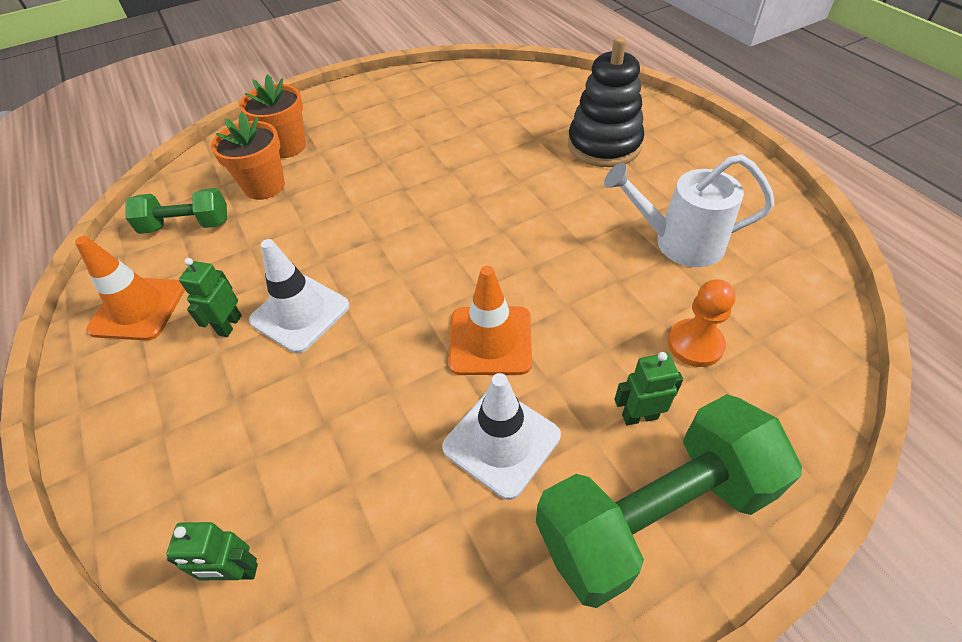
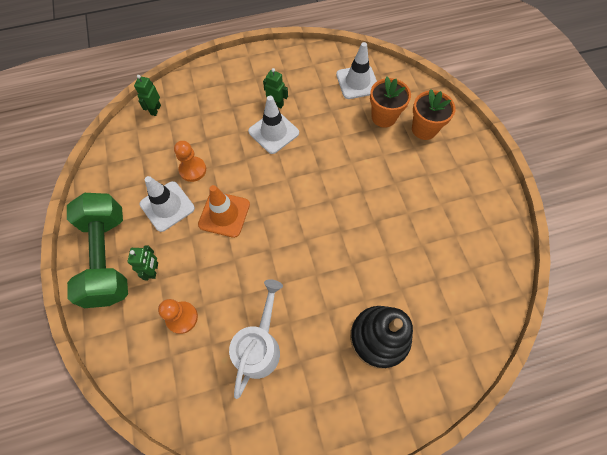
camera: 100 degrees right, 15 degrees up
(138, 309) = (300, 68): orange traffic cone -> none
(186, 225) = (357, 82): green dumbbell -> white traffic cone
(405, 423) = (193, 170): none -> orange pawn

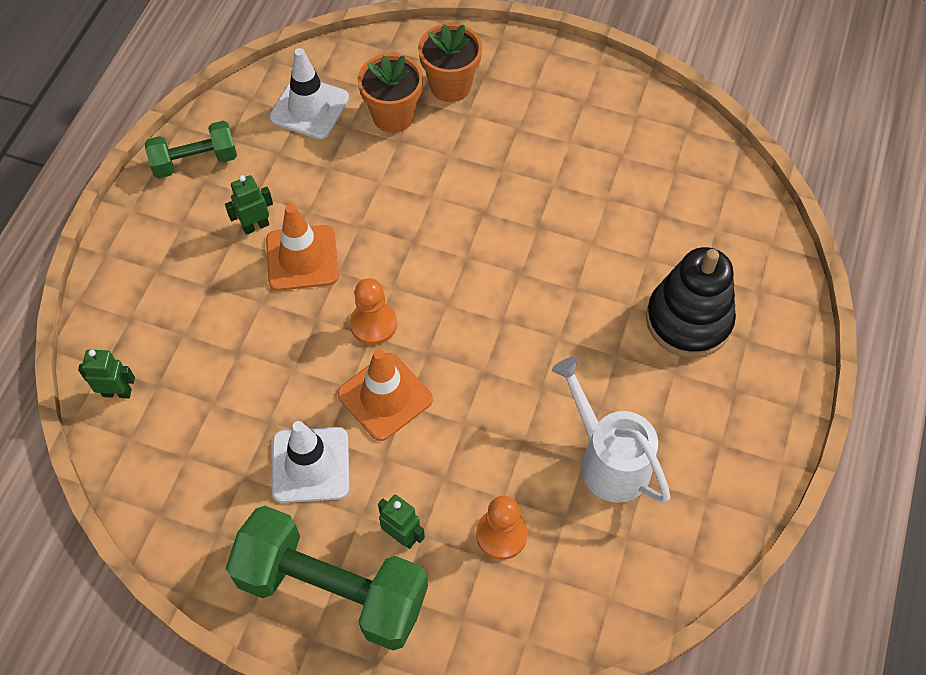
camera: 55 degrees left, 5 degrees down
(155, 110) = (117, 392): green robot -> green robot turned 135 degrees clockwise
(193, 170) = (276, 398): orange pawn -> orange pawn (373, 324)
(273, 132) = (302, 258): white traffic cone -> orange traffic cone
(291, 60) = (195, 161): none -> green dumbbell

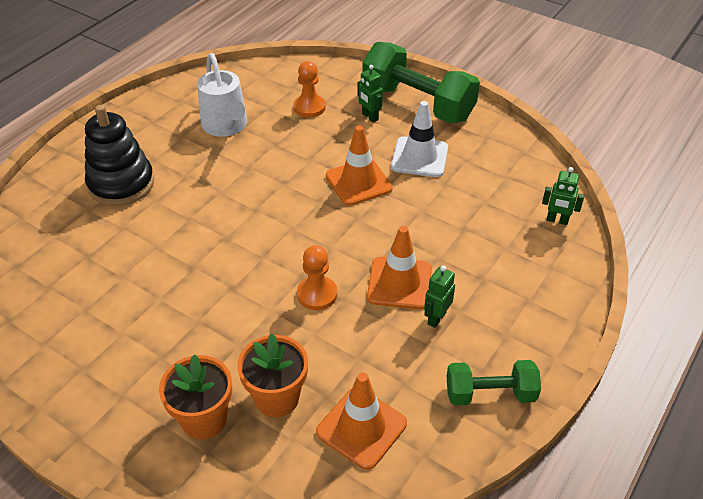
camera: 165 degrees left, 15 degrees down
(255, 226) = (436, 318): green robot -> green robot turned 135 degrees clockwise
(309, 108) = (361, 428): white traffic cone -> orange traffic cone
(373, 324) = (353, 225): orange pawn -> orange pawn (317, 294)

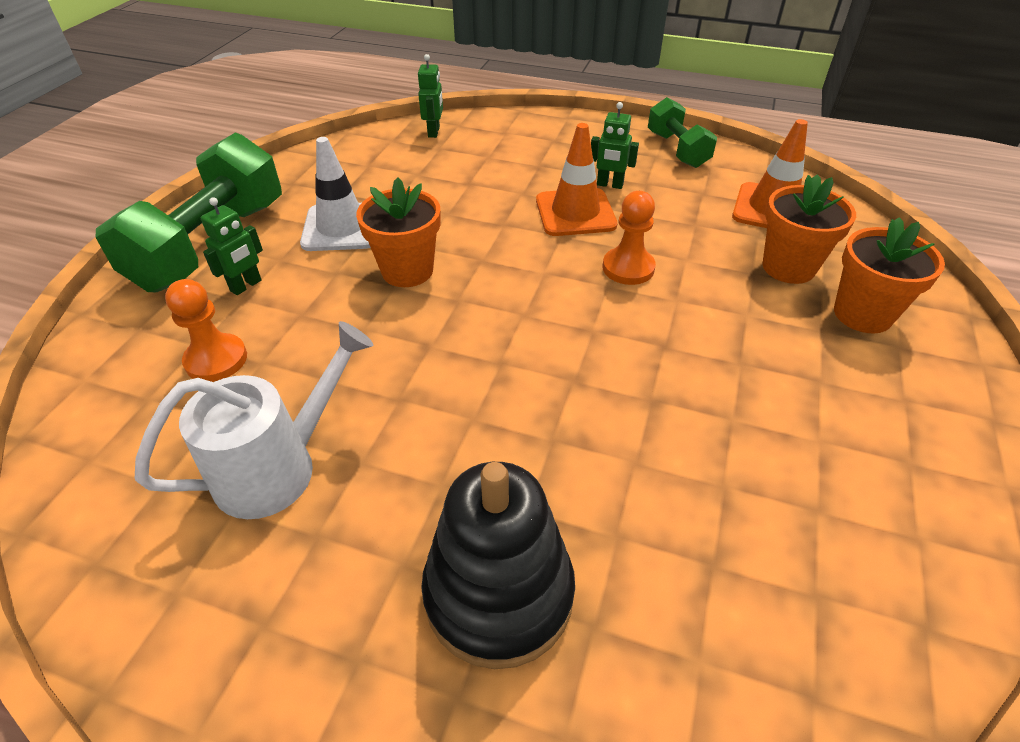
camera: 105 degrees left, 0 degrees up
(358, 182) = (407, 271): orange traffic cone -> orange flower pot

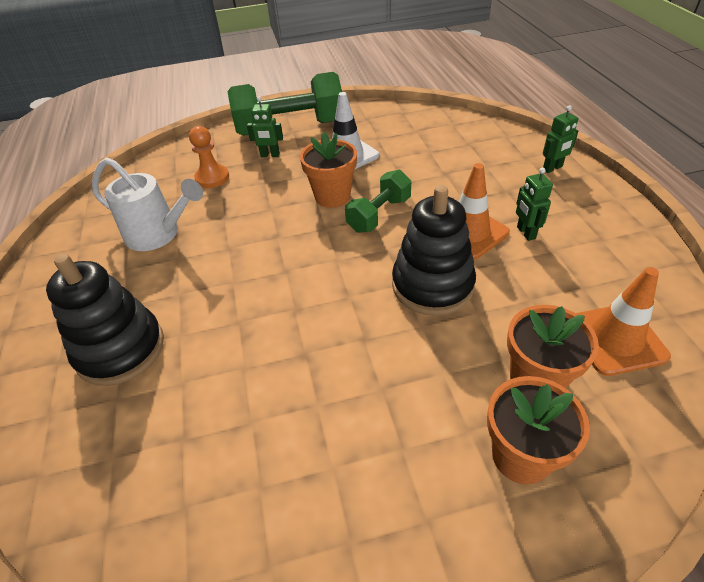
camera: 60 degrees right, 0 degrees up
(434, 132) = (484, 132): green robot -> green robot (552, 168)
(628, 268) = (432, 285): orange pawn -> black stacking toy
(677, 150) = (629, 246): green dumbbell -> green dumbbell (379, 214)

